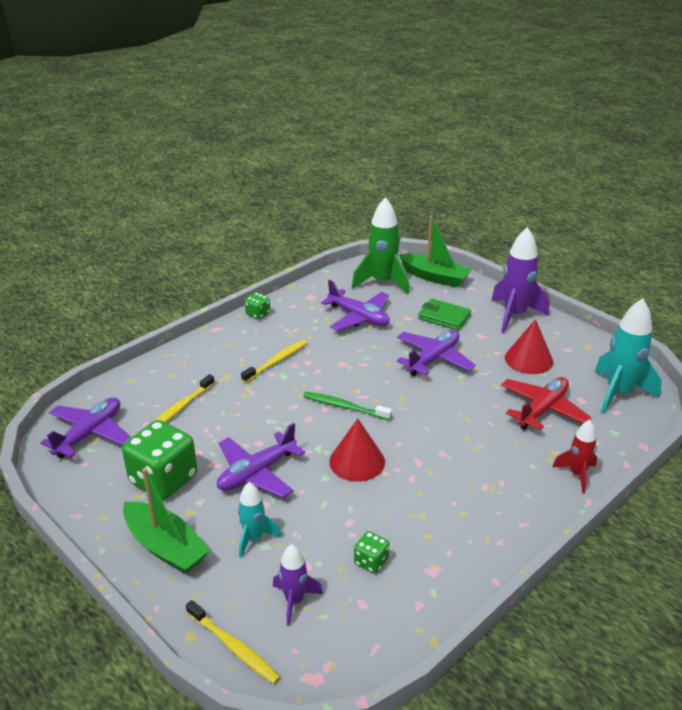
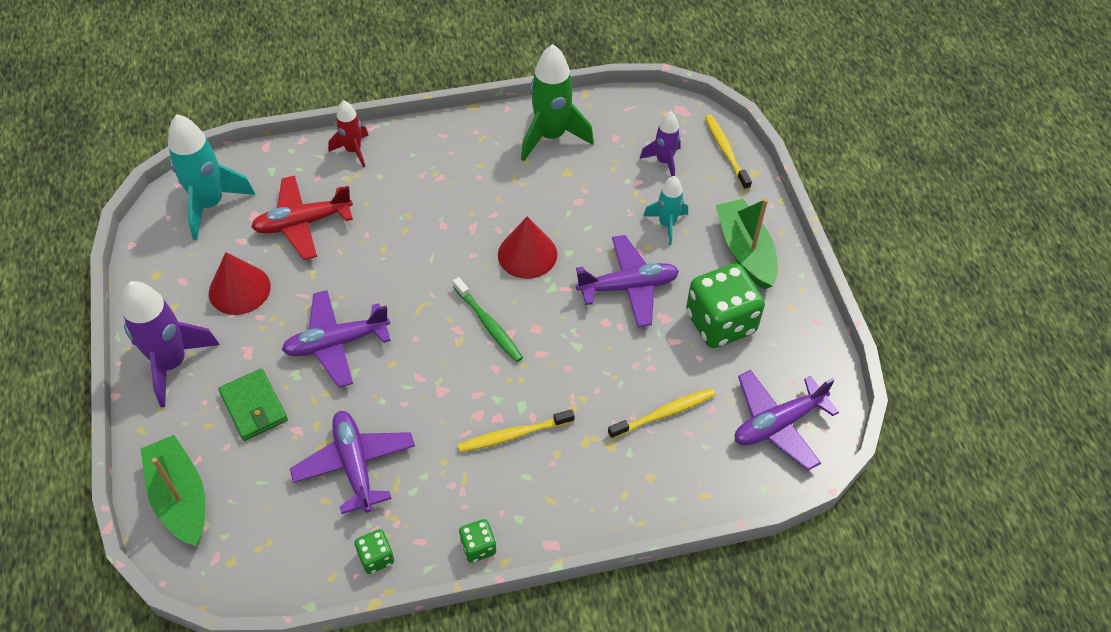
camera: 150 degrees left, 20 degrees up
(371, 562) = (586, 162): green dice -> green dice (376, 557)
(382, 282) = (259, 526): green rocket -> green rocket (551, 136)

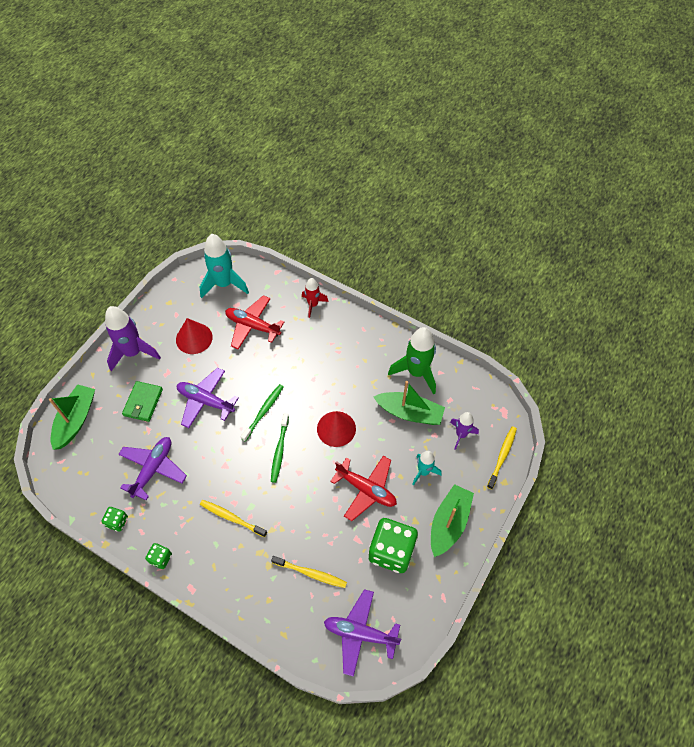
camera: 45 degrees right, 5 degrees up
(423, 300) = (263, 411): none -> green toothbrush
(588, 180) = (409, 413): none -> green boat
(628, 287) = (366, 489): purple plane -> red plane

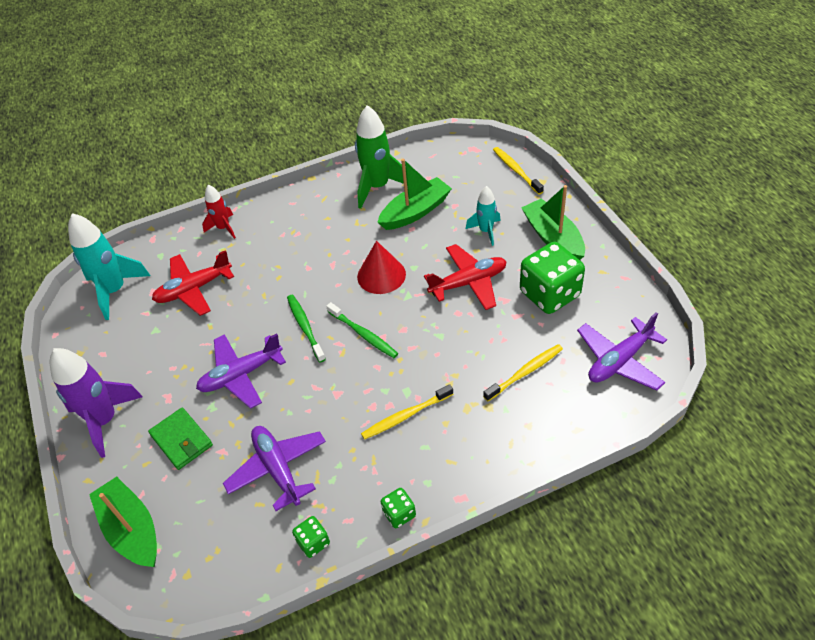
camera: 50 degrees left, 10 degrees down
(194, 338) = (151, 350): red cone -> none
(461, 434) = (470, 187): purple rocket -> none

